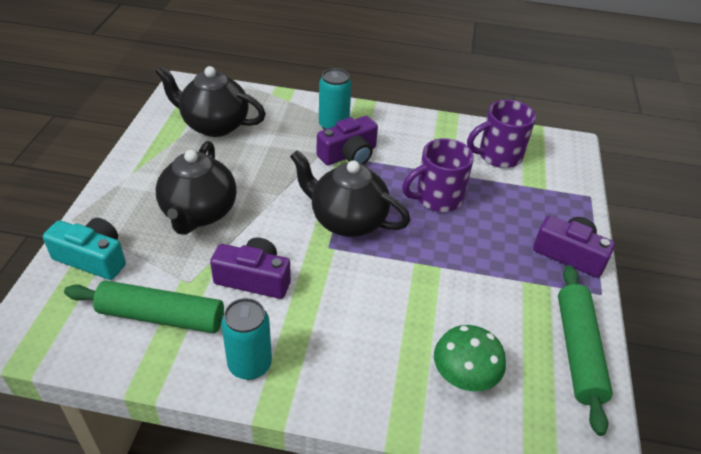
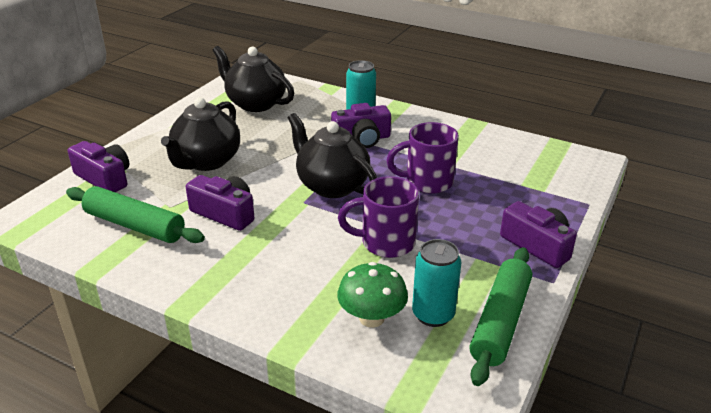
camera: 20 degrees right, 10 degrees down
(92, 258) = (104, 178): turquoise camera -> purple camera
(250, 364) = (186, 271): turquoise can -> turquoise can (433, 315)
(498, 156) = (508, 159): purple mug -> purple mug (386, 243)

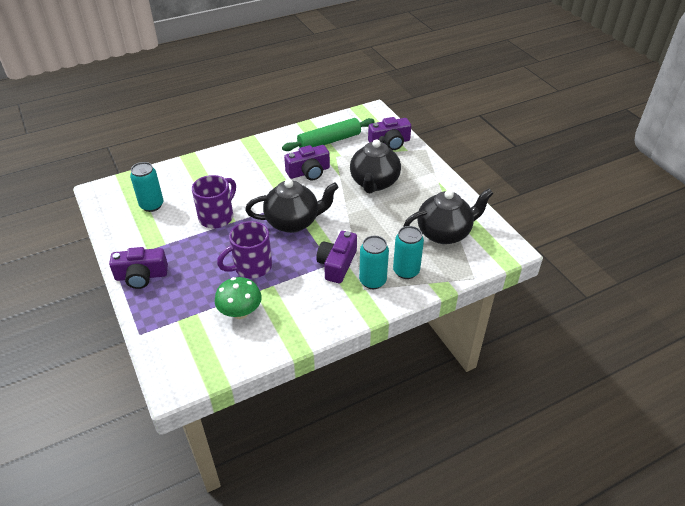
camera: 125 degrees right, 10 degrees up
(206, 161) = (374, 183): black teapot -> black teapot turned 135 degrees counterclockwise
(328, 106) = (406, 271): none -> turquoise can
(371, 318) = (174, 186): green mushroom -> green mushroom (240, 312)
(427, 182) = (251, 267): purple mug -> purple mug turned 150 degrees counterclockwise
(500, 321) = (119, 224): green rolling pin -> none

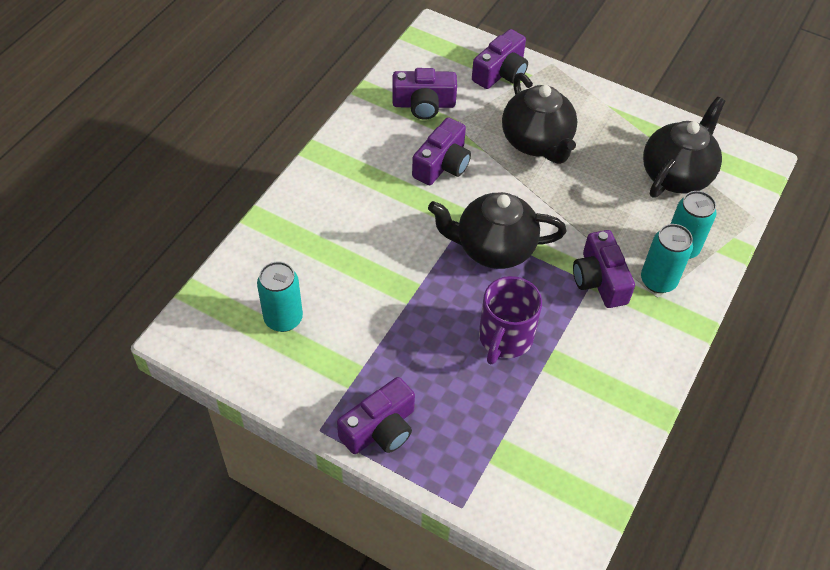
camera: 35 degrees left, 10 degrees up
(217, 217) = (391, 290): purple mug -> none
(240, 312) = (552, 406): green mushroom -> none
(293, 222) = (493, 248): black teapot -> black teapot turned 135 degrees counterclockwise
(329, 141) = (423, 104): green rolling pin -> purple camera

